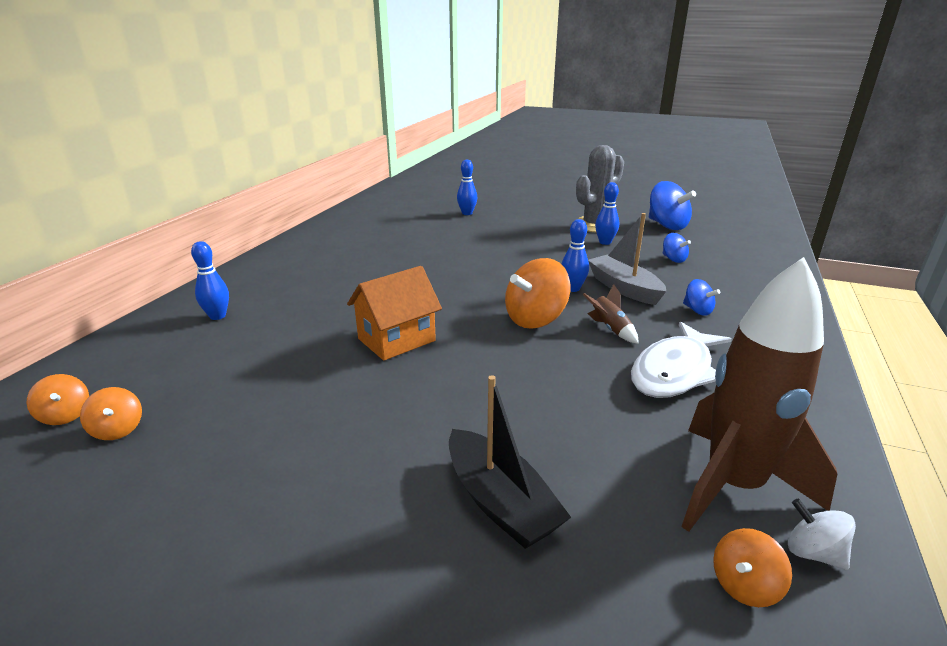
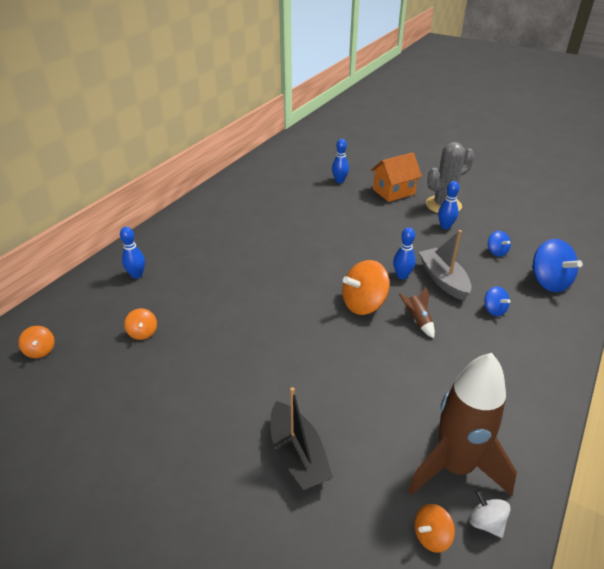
camera: 10 degrees right, 10 degrees up
(118, 429) = (71, 366): orange spinning top -> orange spinning top (143, 333)
(396, 340) = (258, 312): orange house -> orange house (393, 192)
(667, 225) = (506, 211): blue spinning top -> blue spinning top (548, 282)
(674, 371) = (452, 367): white fish -> none

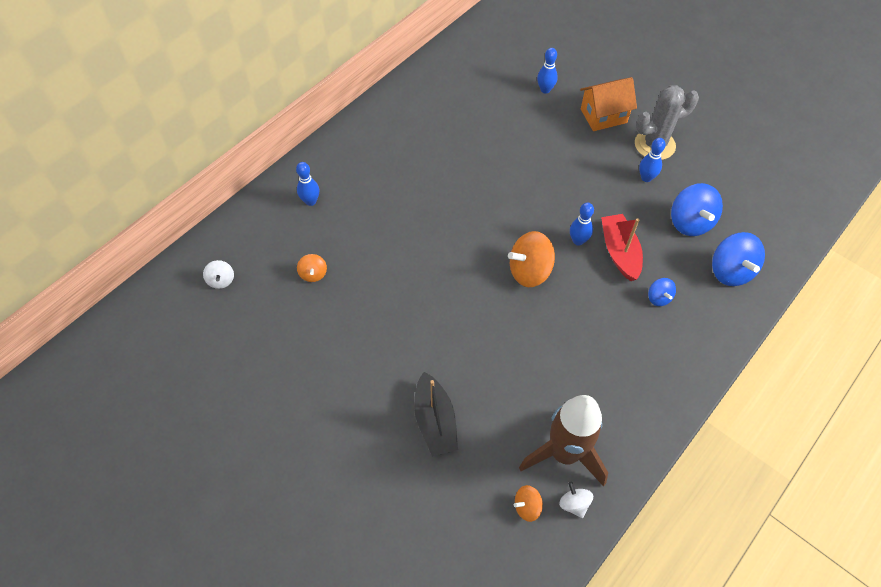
camera: 10 degrees right, 20 degrees up
(40, 350) = (221, 280): orange spinning top -> white spinning top
(417, 320) = (578, 299): brown rocket -> none
(443, 280) = (619, 252): grey boat -> red boat
(496, 252) = (690, 222): blue spinning top -> blue spinning top, size x1.89

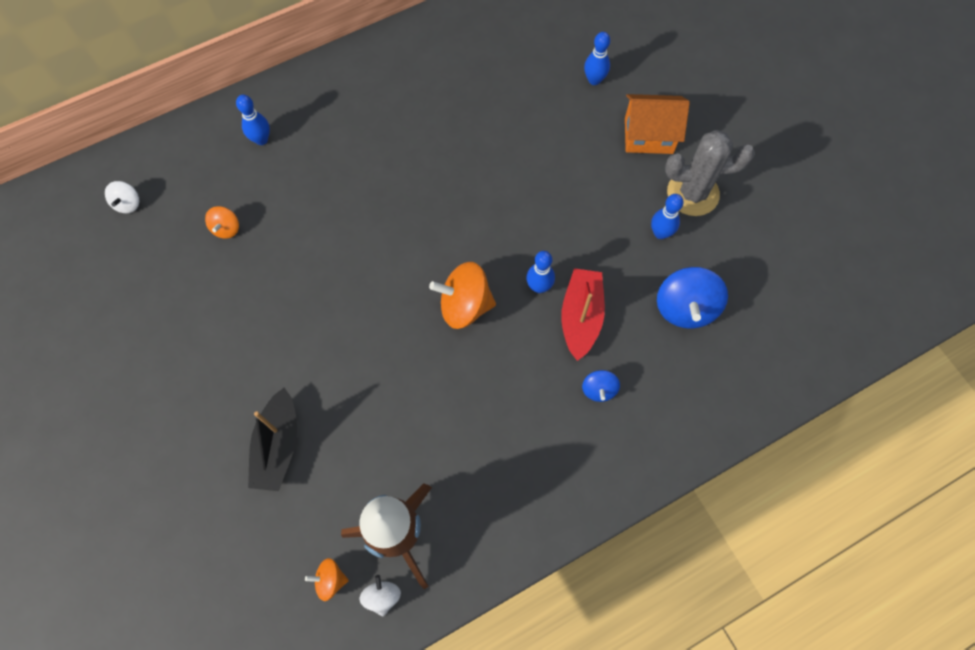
camera: 20 degrees right, 10 degrees up
(730, 271) = (702, 386): blue spinning top -> none

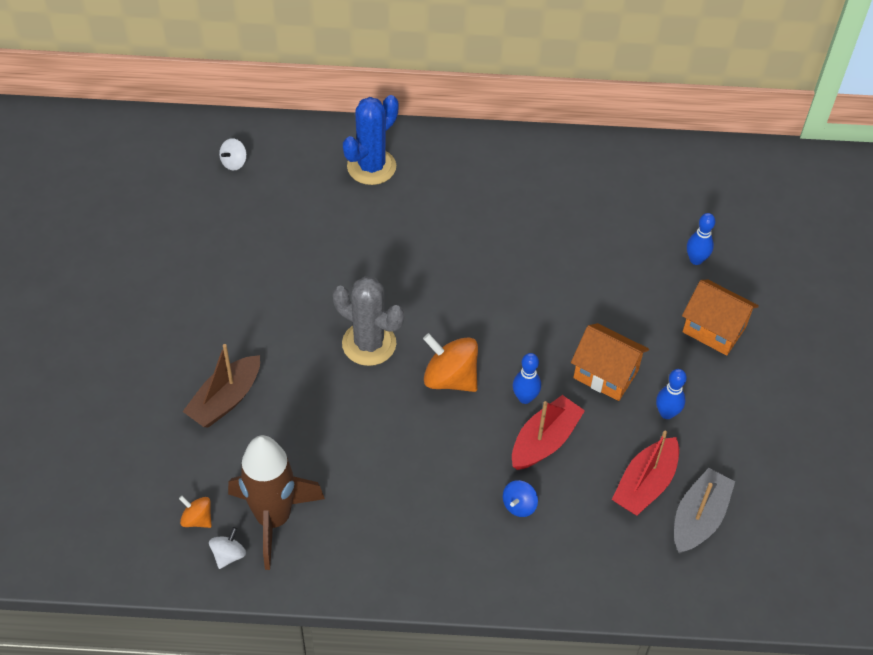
camera: 30 degrees right, 15 degrees down
(226, 228) = (297, 219): orange spinning top -> none
(261, 139) = (371, 167): blue bowling pin -> blue cactus
(278, 446) = (225, 400): black boat -> brown boat
(590, 226) = (606, 374): none -> orange house
(685, 308) = (645, 484): blue spinning top -> red boat
(692, 193) = (721, 397): grey cactus -> grey cactus (369, 344)
(745, 312) = (698, 518): none -> grey boat

